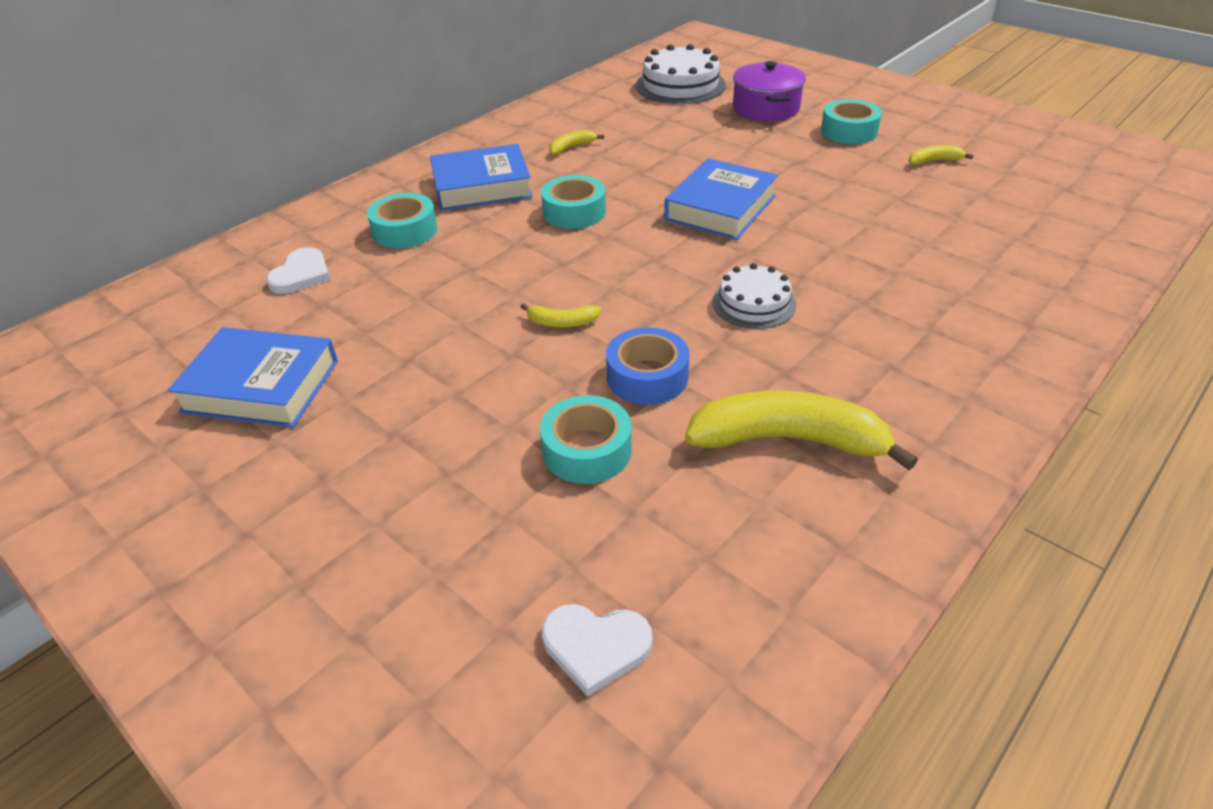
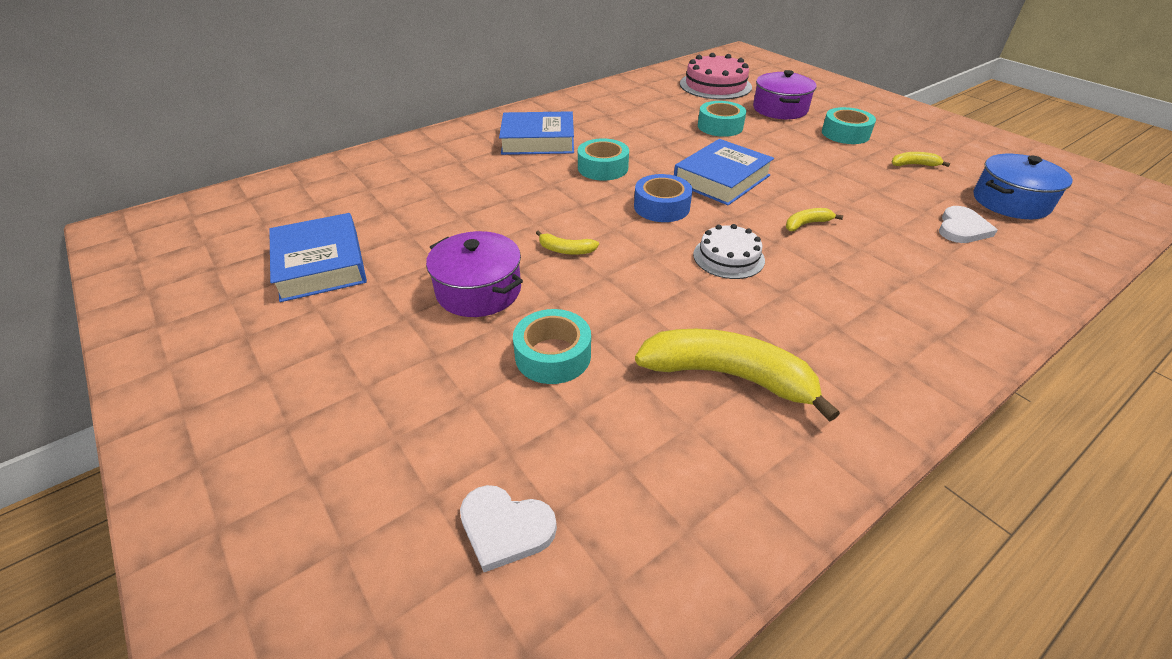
camera: 10 degrees right, 0 degrees up
(261, 386) = (321, 264): blue book -> blue book turned 45 degrees clockwise
(301, 274) = (382, 187): white heart -> white heart (962, 228)
(405, 231) = (469, 165): turquoise tape -> turquoise tape (720, 126)
(473, 388) = (478, 290): none -> purple pot
(572, 147) = (616, 121): yellow banana -> yellow banana (806, 224)
(647, 377) = (621, 303): blue tape -> blue tape (661, 207)
(680, 85) = (715, 85): white cake -> pink cake
(1045, 192) = (1010, 202): none -> blue pot

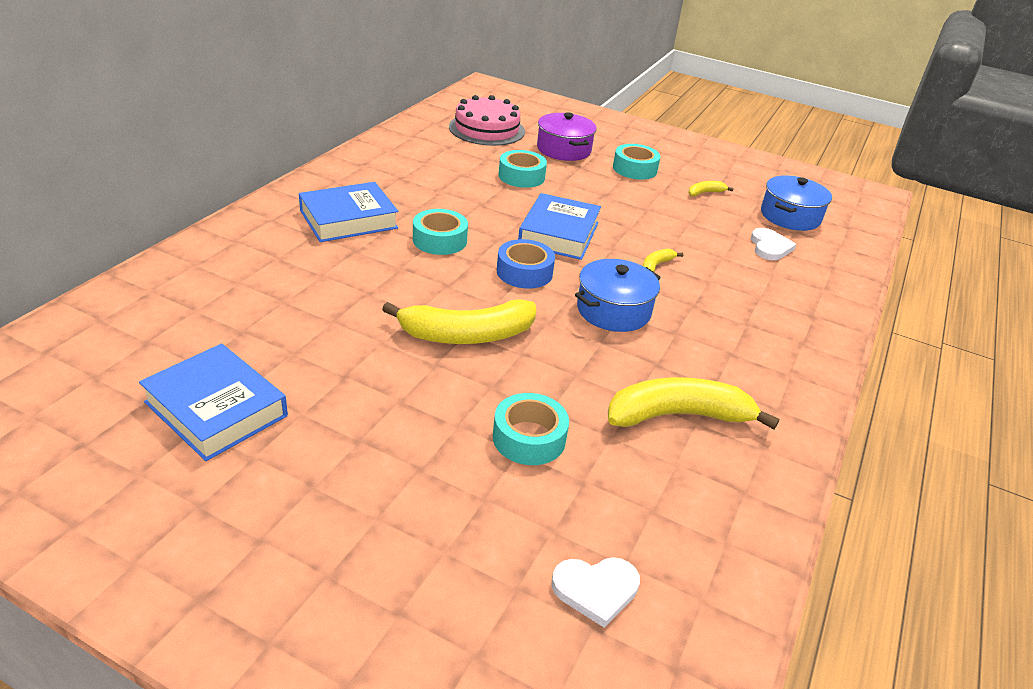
camera: 30 degrees left, 5 degrees down
(478, 290) = (413, 395): purple pot -> none
(566, 250) = (467, 335): yellow banana -> yellow banana, size x2.24
(728, 257) = (613, 310): white cake -> blue pot

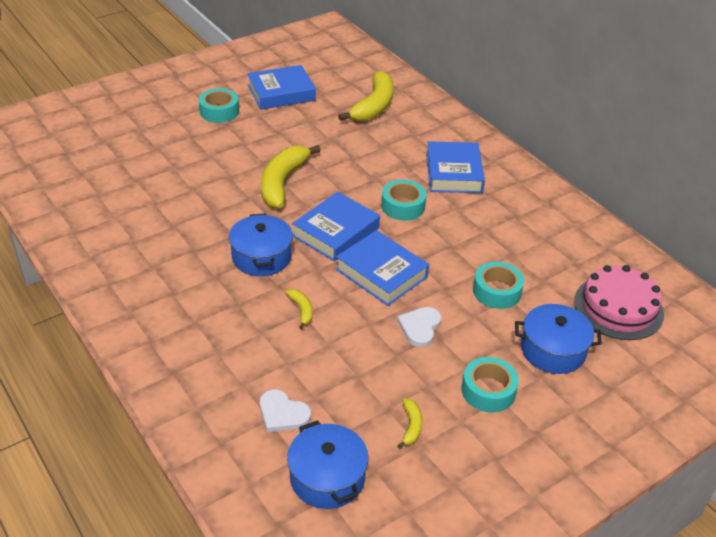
camera: 120 degrees right, 5 degrees up
(524, 272) = (336, 232): blue tape -> blue book
(529, 438) = (180, 174): turquoise tape -> turquoise tape (219, 111)
(563, 149) = (553, 350): purple pot -> blue pot
(596, 589) = (80, 160): white heart -> white heart (420, 327)
(678, 415) = (145, 236): yellow banana -> yellow banana (374, 106)

